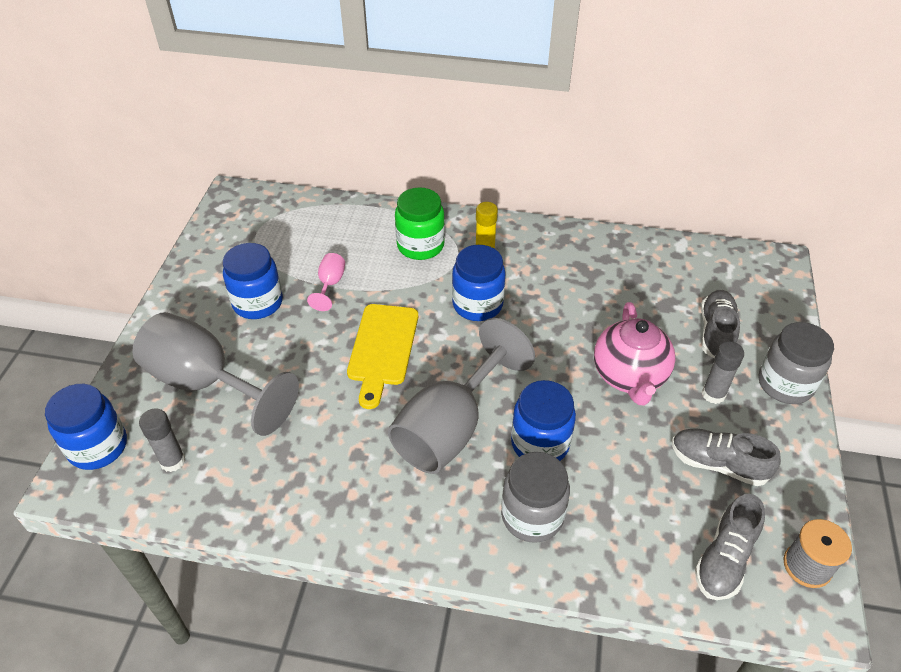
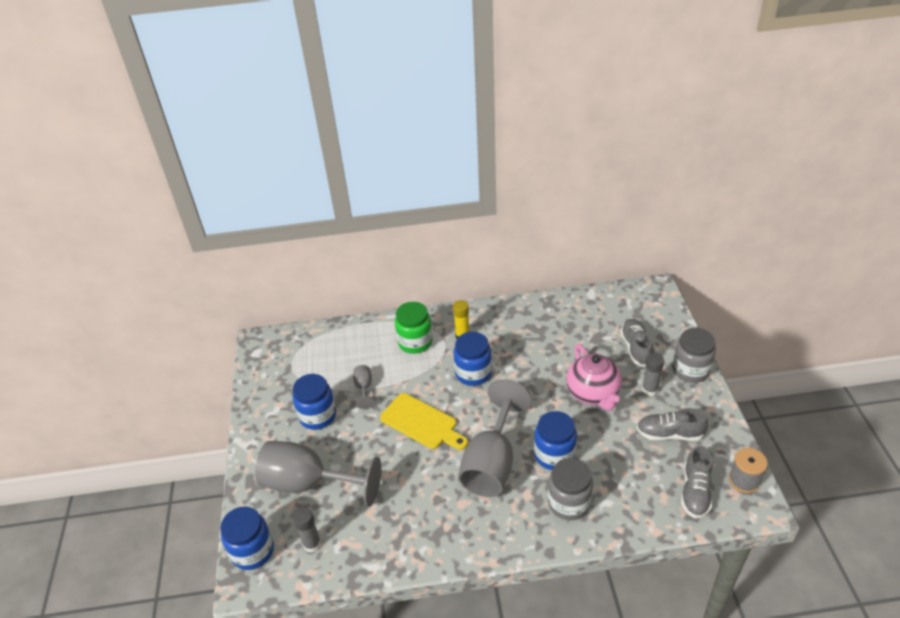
camera: 15 degrees left, 5 degrees down
(330, 284) = (364, 388): pink goblet -> grey goblet
(382, 349) = (422, 423): yellow cutting board -> yellow cutting board turned 45 degrees counterclockwise

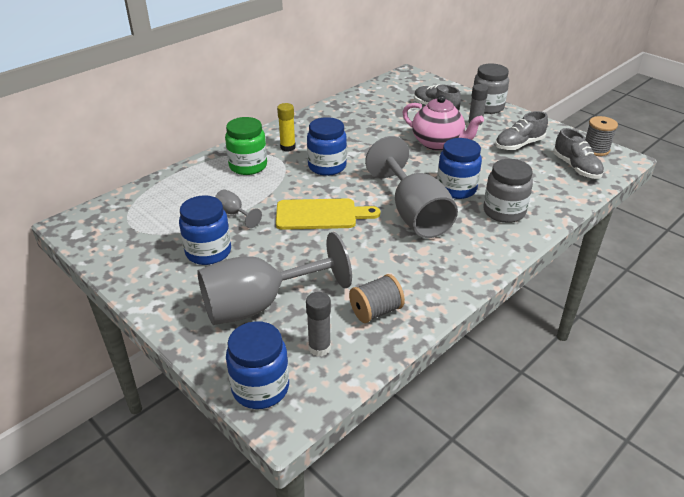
camera: 40 degrees left, 5 degrees down
(374, 538) = (376, 311): none -> grey spool

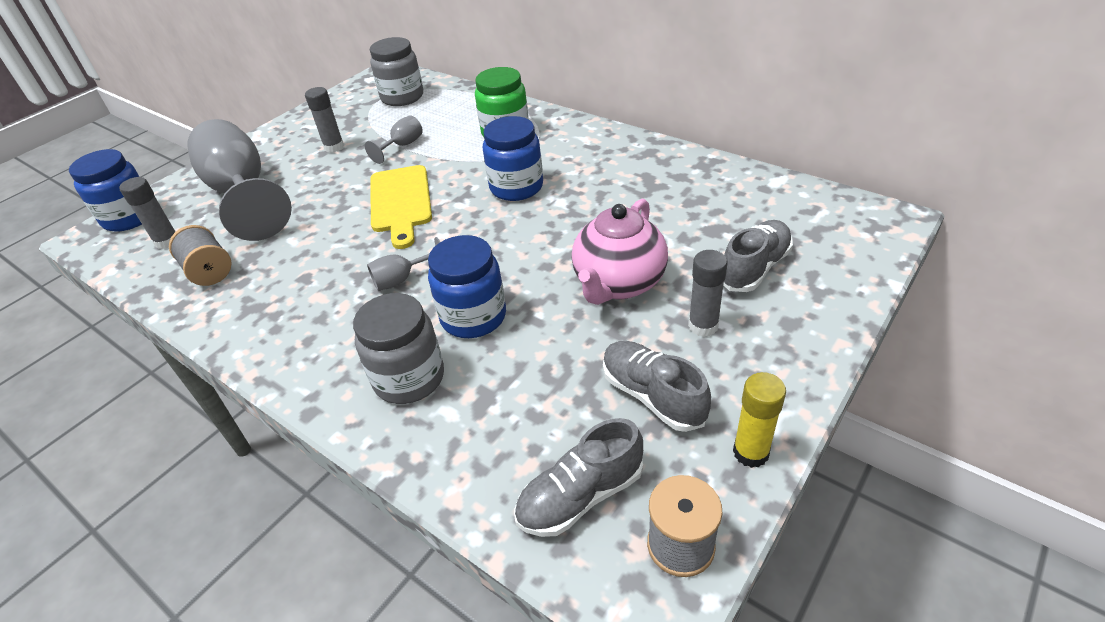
camera: 85 degrees right, 5 degrees up
(208, 252) = (334, 147): blue jar -> grey glue stick
(287, 147) = (559, 149): yellow glue stick -> yellow glue stick (750, 452)
(414, 214) = (402, 279): grey goblet -> grey goblet, size x0.42
(487, 107) = (804, 340): grey jar -> grey jar (402, 97)

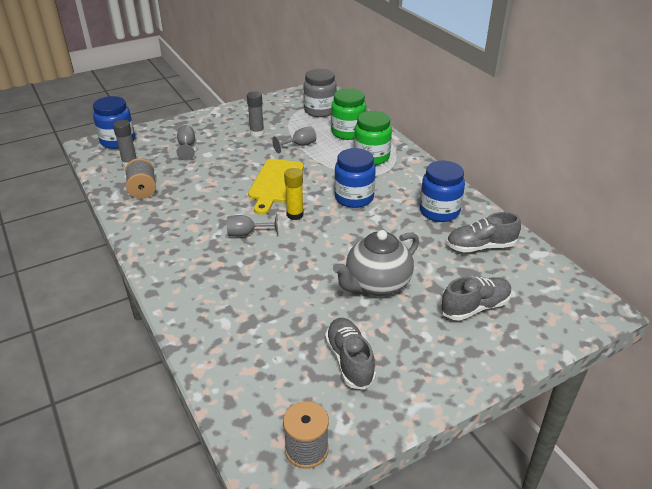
camera: 20 degrees right, 5 degrees down
(243, 194) = (187, 147): grey goblet -> grey goblet, size x0.42
(409, 378) = (215, 294): grey jar -> none
(456, 112) = (348, 132): none -> green jar
(473, 317) = (274, 272): blue jar -> blue jar (439, 211)
(580, 496) = (268, 399): grey shoe -> grey shoe (480, 246)
(618, 284) = (376, 284): pink teapot -> grey teapot
(703, 326) = (412, 331): grey glue stick -> none
(750, 452) = (386, 417): yellow glue stick -> yellow glue stick (295, 215)

